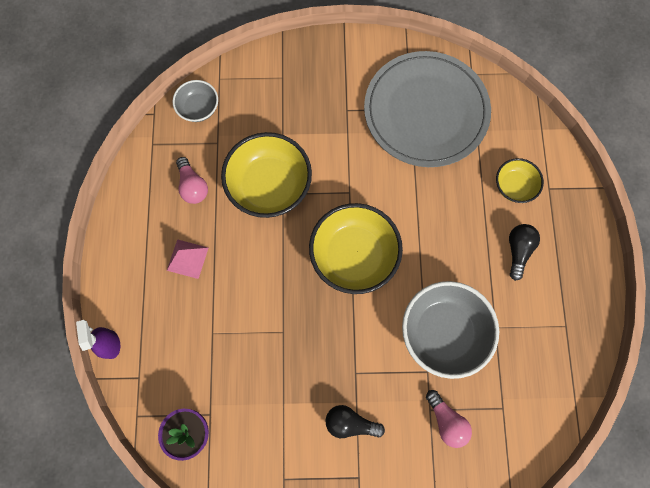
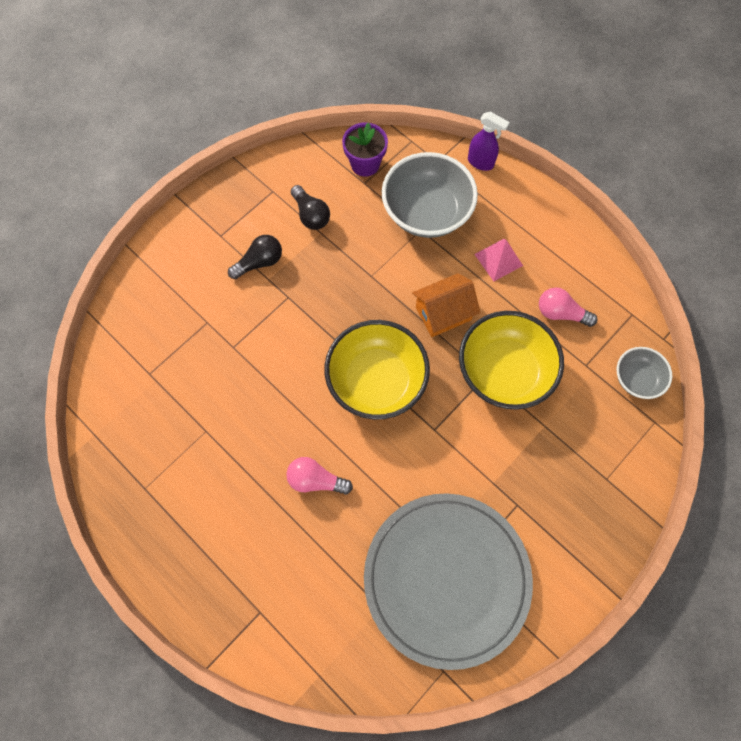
camera: 135 degrees right, 5 degrees down
(265, 258) = (443, 313): none -> orange house
(443, 332) = (246, 388): grey bowl -> grey bowl (426, 212)
(446, 421) = (187, 326): pink light bulb -> pink light bulb (316, 480)
(514, 186) = (295, 581): yellow bowl -> none
(518, 251) = (240, 518): black light bulb -> black light bulb (311, 215)

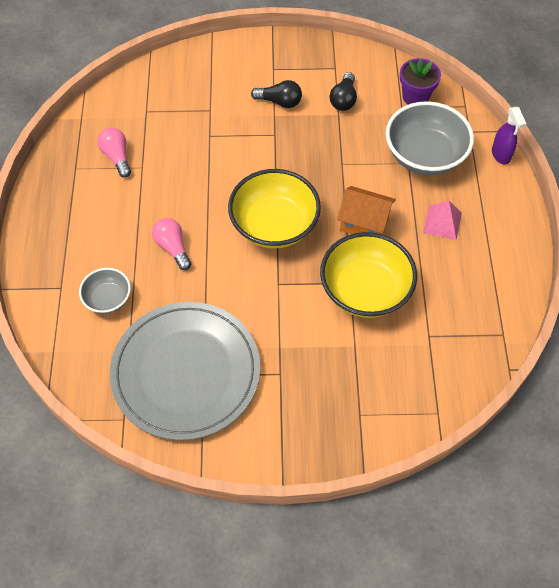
camera: 45 degrees right, 10 degrees down
(560, 313) = (448, 290): pink light bulb -> pink light bulb (117, 157)
(636, 379) = (457, 375): grey bowl -> grey bowl (108, 299)

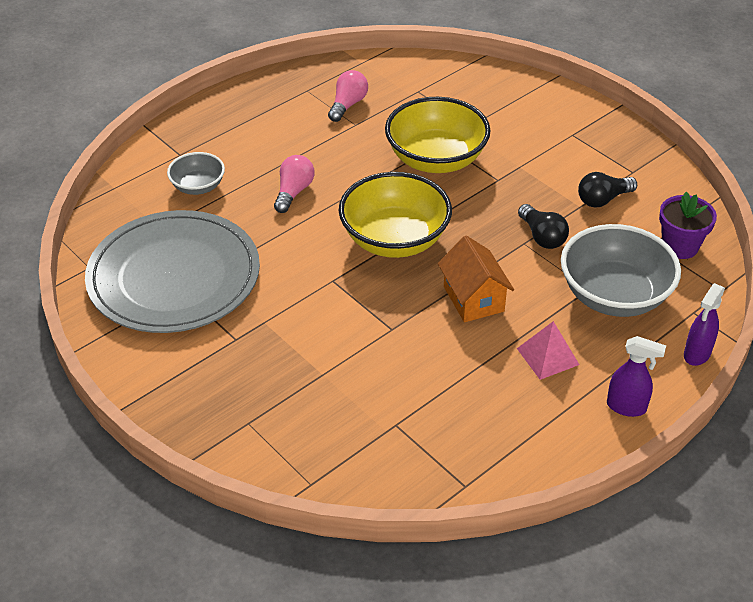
camera: 50 degrees right, 15 degrees down
(279, 102) = (540, 160): black light bulb -> black light bulb (542, 236)
(365, 290) = (395, 345): yellow bowl -> yellow bowl (436, 159)
(510, 216) = (626, 407): none -> purple spray bottle

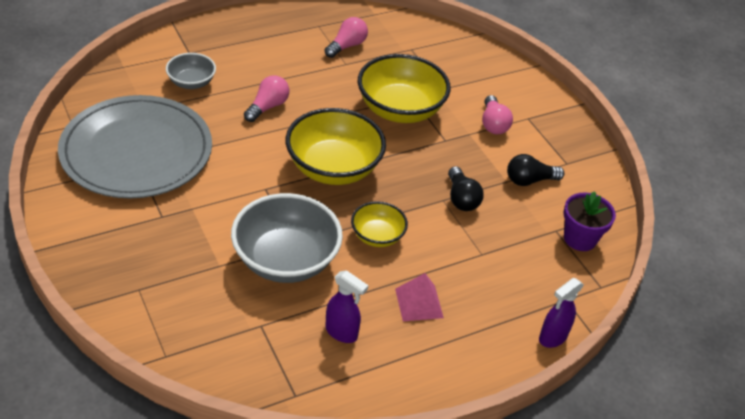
camera: 10 degrees right, 0 degrees up
(473, 299) = (377, 236): orange house -> yellow bowl
(539, 150) = (493, 124): none -> pink light bulb
(614, 295) = (501, 266): grey bowl -> grey bowl (286, 260)
(626, 407) = (468, 366): purple spray bottle -> purple spray bottle (341, 332)

